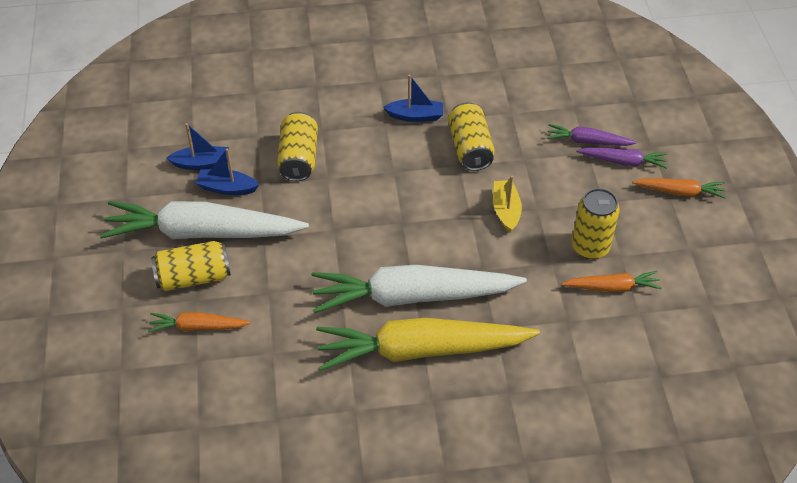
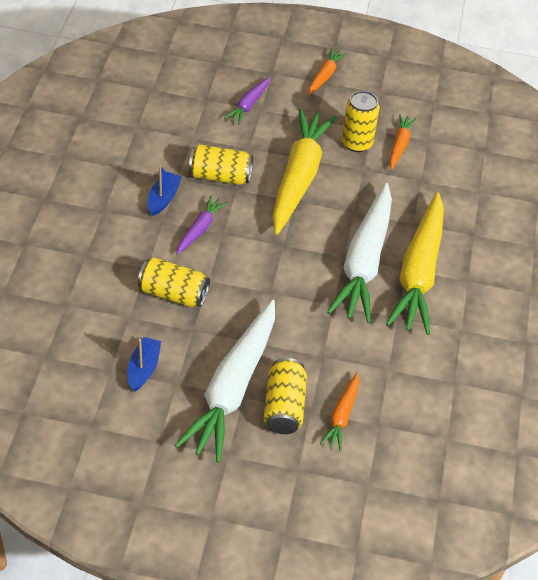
camera: 75 degrees left, 0 degrees up
(227, 188) = (185, 356): blue boat -> none
(506, 210) = (299, 177): yellow boat -> yellow carrot
(623, 161) = (280, 93): purple carrot -> purple carrot (200, 229)

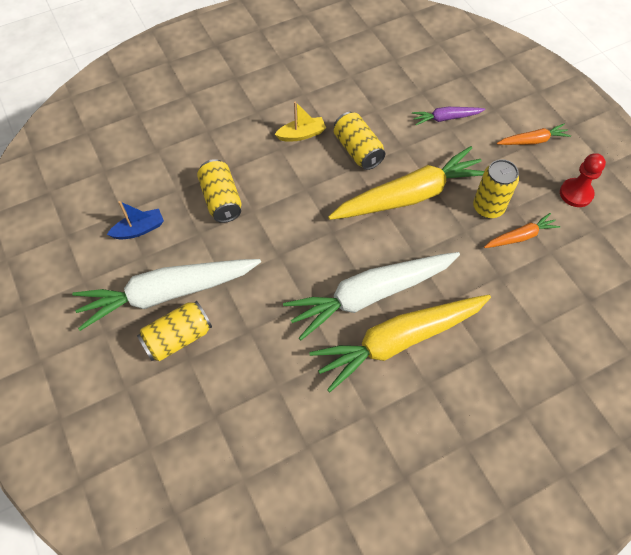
camera: 55 degrees right, 10 degrees up
(163, 198) = (301, 134): blue boat -> yellow boat
(200, 229) = (295, 173): purple carrot -> none
(341, 416) = (201, 384): orange carrot -> none
(395, 90) = (576, 193): none -> red pawn

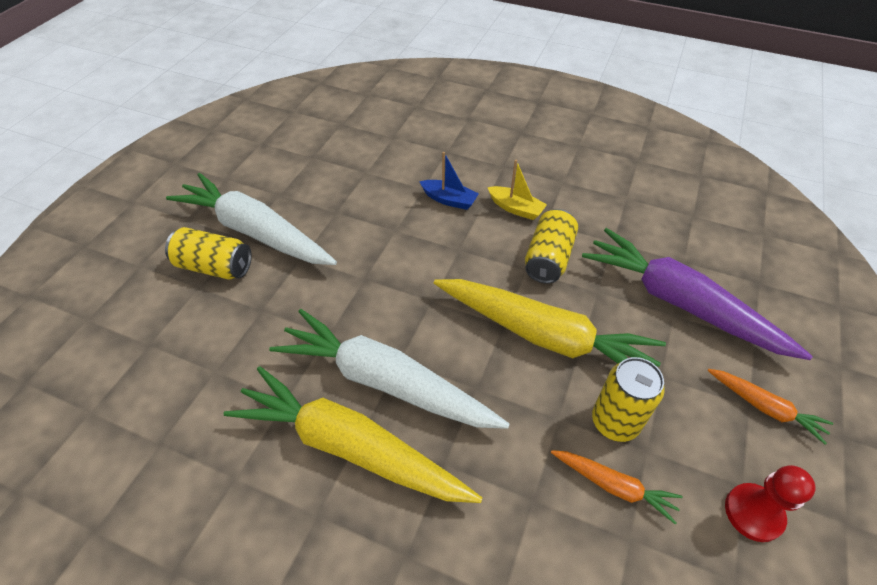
camera: 50 degrees right, 10 degrees down
(139, 229) = (304, 176): blue boat -> blue boat (449, 200)
(221, 200) = (384, 203): yellow can -> none
(446, 118) = (680, 303): purple carrot -> purple carrot, size x2.14

